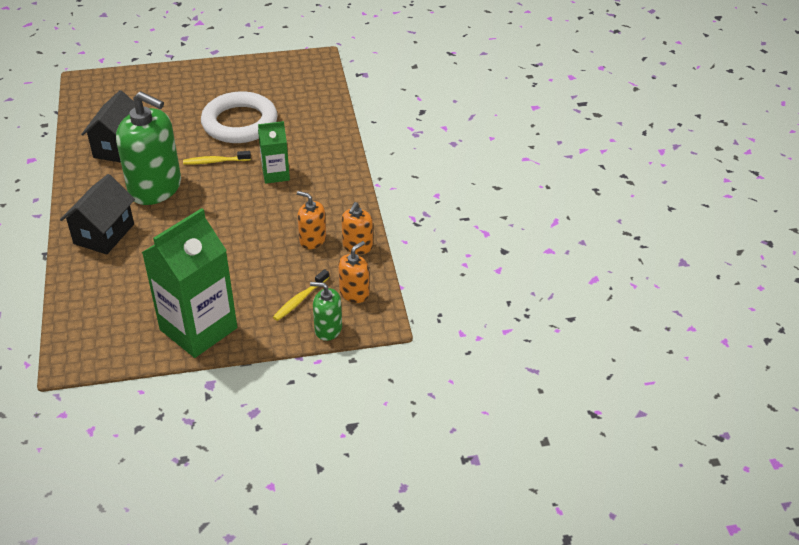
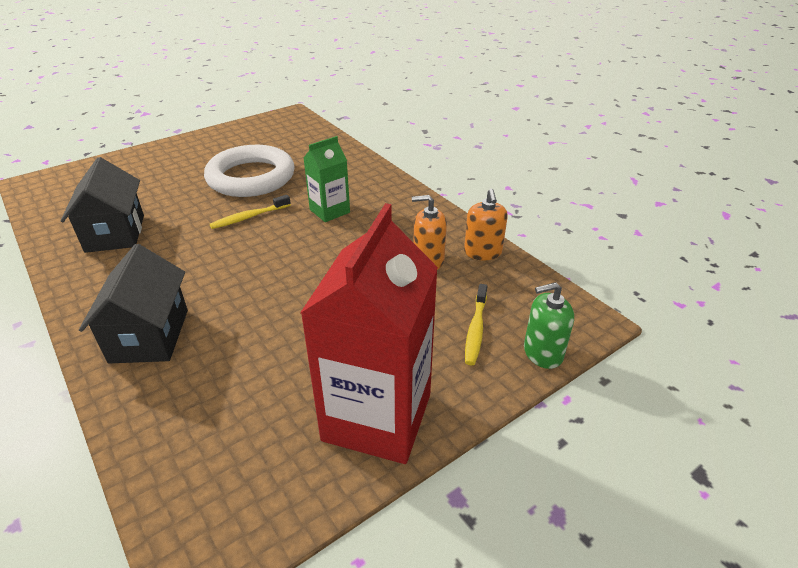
camera: 25 degrees left, 5 degrees down
(155, 188) = (191, 262): green soap dispenser -> none
(198, 329) = (377, 417): green carton -> red carton
(354, 293) = (529, 301): orange soap dispenser -> none

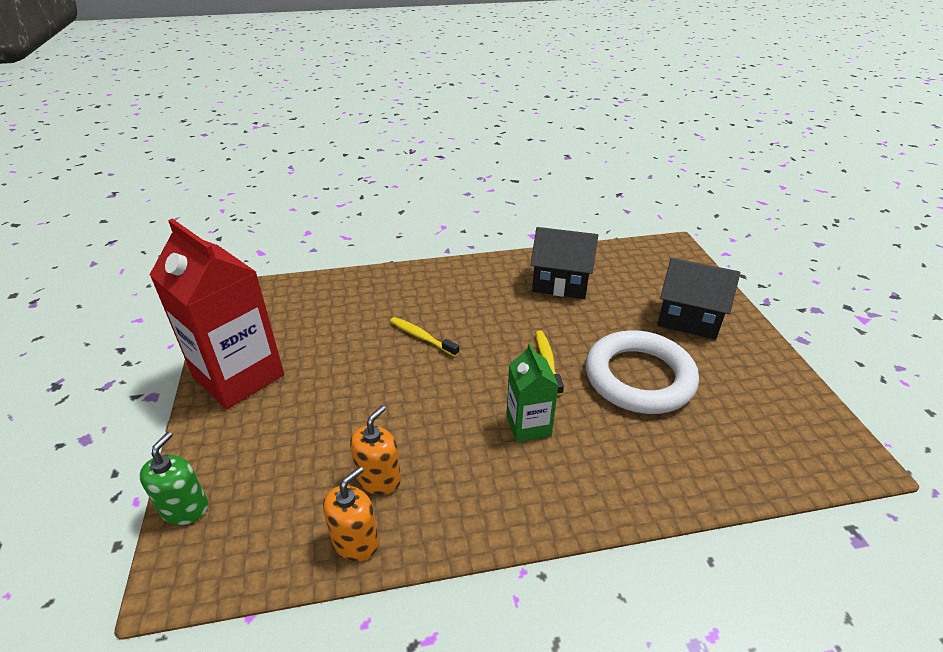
camera: 115 degrees right, 0 degrees up
(149, 335) = (411, 291): black house -> black house (688, 319)
(475, 329) = (256, 471): yellow toothbrush -> yellow toothbrush (421, 337)
(483, 252) = (356, 541): orange soap dispenser -> orange soap dispenser turned 105 degrees clockwise

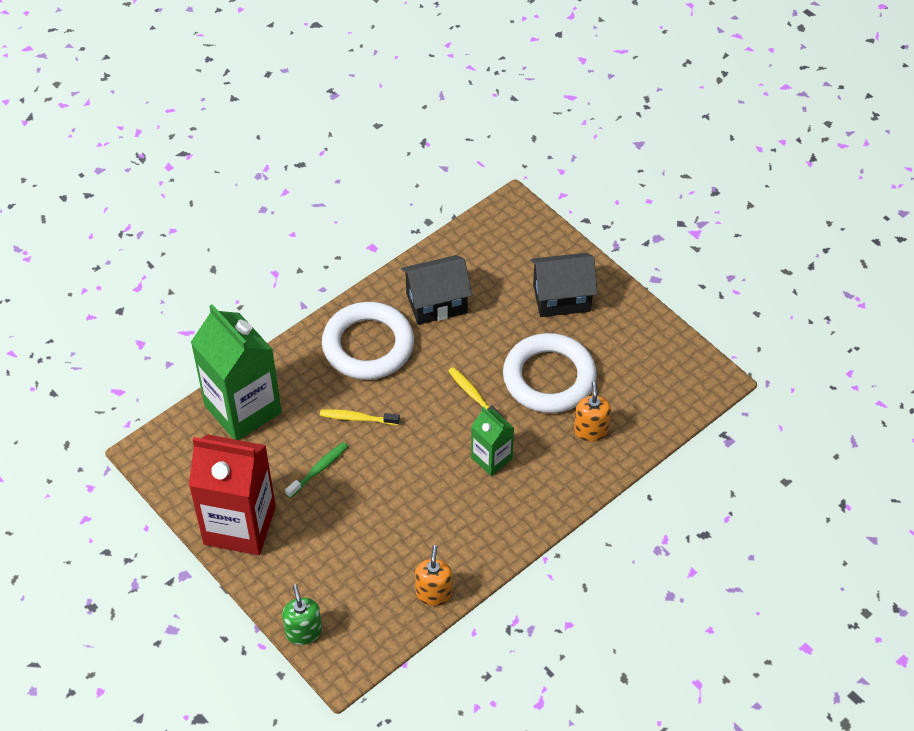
camera: 30 degrees left, 15 degrees up
(334, 294) = (243, 409): none -> green carton
(351, 362) = (319, 469): none -> green toothbrush
(379, 479) = (416, 548): orange soap dispenser -> orange soap dispenser (590, 430)
(476, 290) = (368, 345): none -> white ring

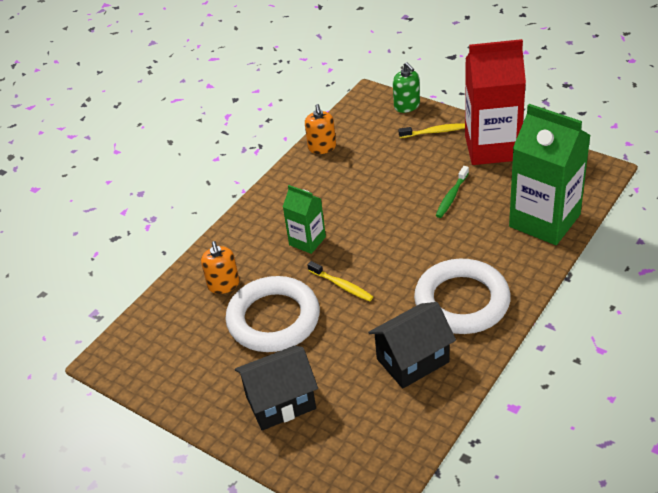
camera: 170 degrees right, 10 degrees down
(357, 418) = (439, 240): yellow toothbrush -> yellow toothbrush (434, 132)

